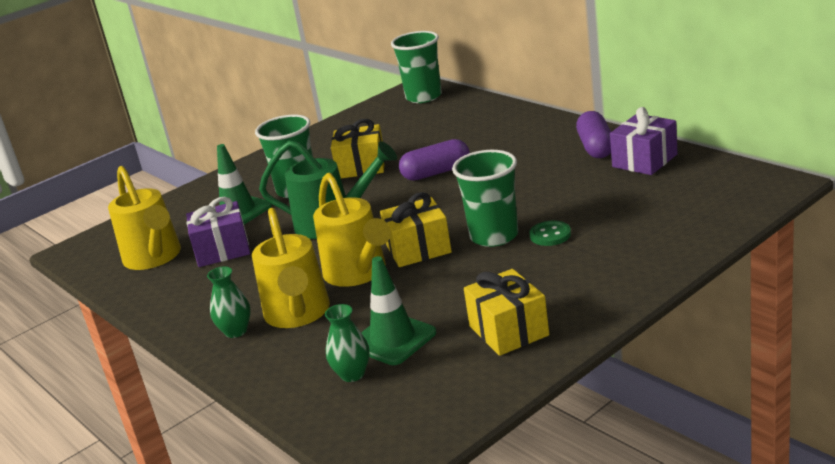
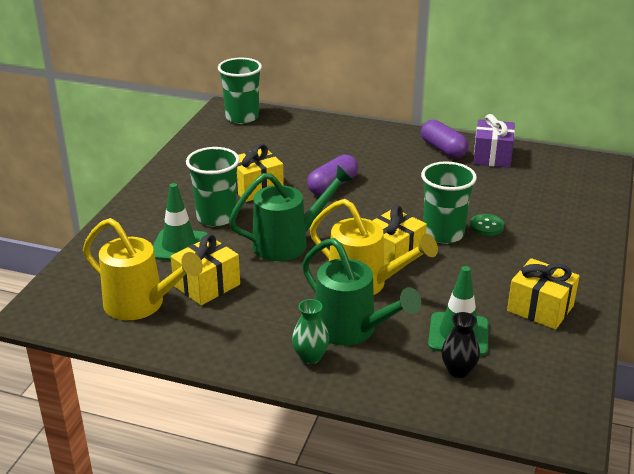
camera: 35 degrees left, 5 degrees up
(222, 250) = (207, 285): purple gift -> yellow gift
(298, 315) = (352, 330): yellow watering can -> green watering can
(352, 374) = (458, 371): green vase -> black vase

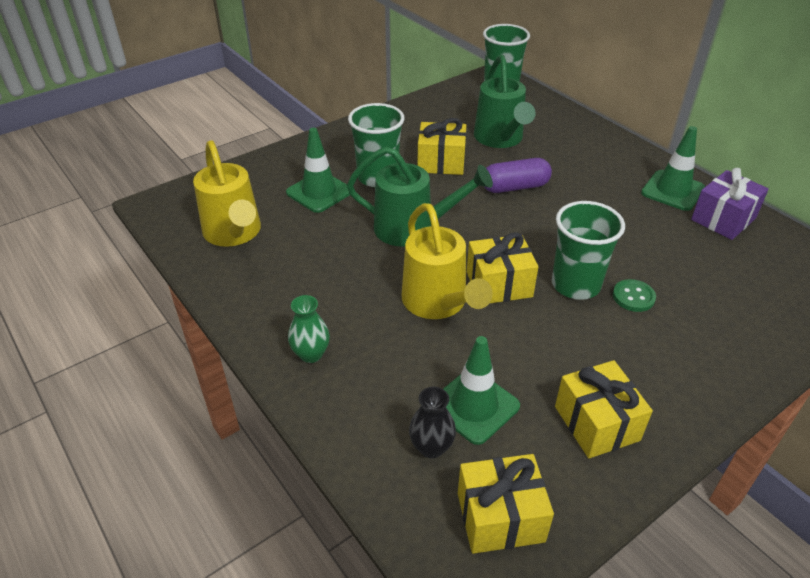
camera: 35 degrees right, 10 degrees up
(207, 285) = (302, 239): yellow gift -> yellow gift (500, 517)
(352, 330) = (375, 346): green watering can -> green watering can (500, 139)
(443, 149) = (672, 191): purple capsule -> green traffic cone

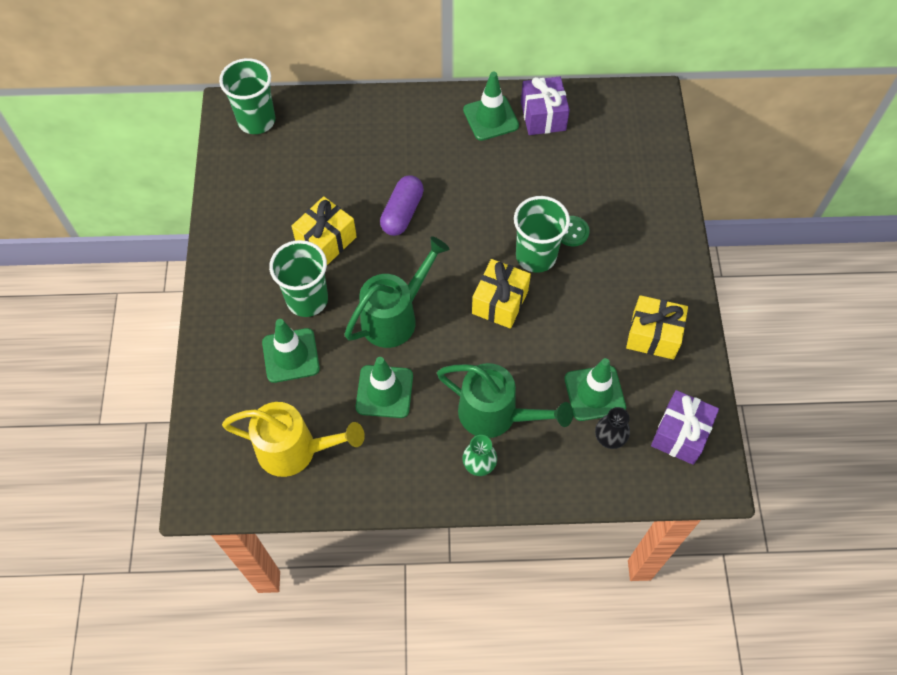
camera: 55 degrees left, 20 degrees up
(334, 256) = (384, 391): none -> green traffic cone
(438, 303) = (490, 353): yellow watering can -> none
(500, 139) = (331, 176): green watering can -> green watering can (496, 415)
(500, 517) = (680, 434): yellow gift -> purple gift

